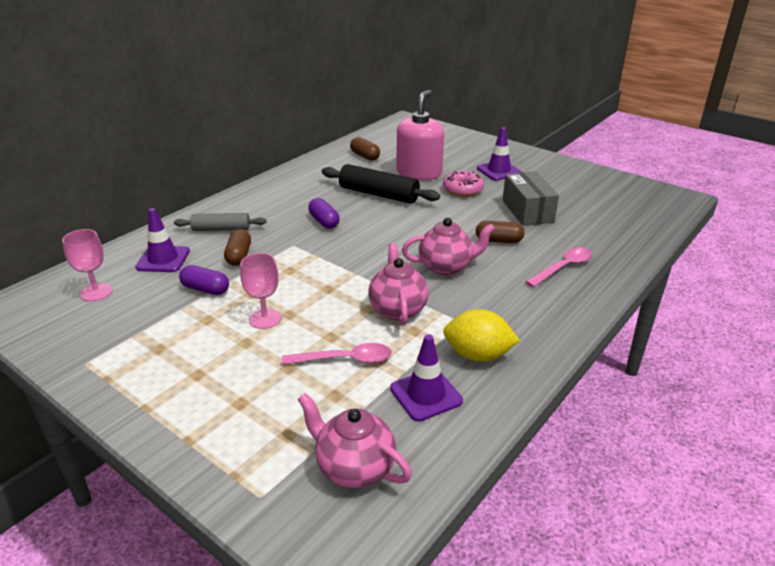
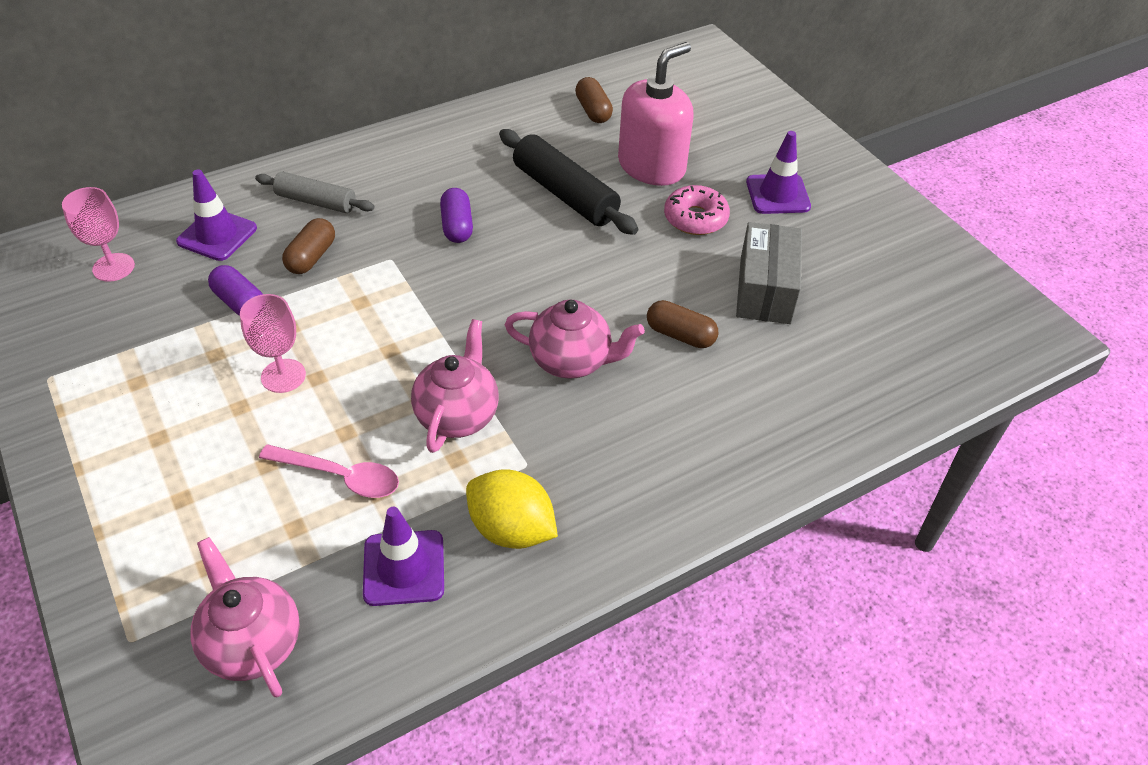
camera: 20 degrees right, 15 degrees up
(563, 268) = (740, 416): pink spoon -> none

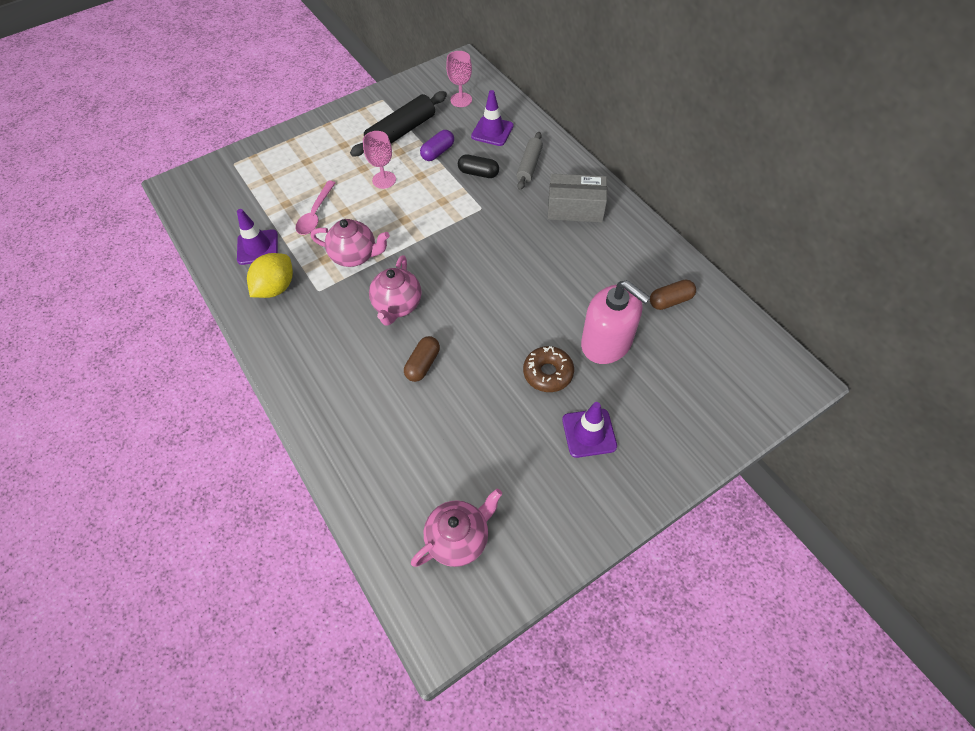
camera: 90 degrees right, 10 degrees up
(253, 643) = (225, 201): pink teapot -> pink teapot (459, 538)
(311, 257) = (478, 173): brown capsule -> black capsule
(457, 226) = (517, 235): purple capsule -> none
(565, 194) = (561, 290): black rolling pin -> black rolling pin (401, 132)
(695, 218) = (548, 373): pink donut -> brown donut
(765, 290) = (472, 418): grey box -> grey box (575, 209)

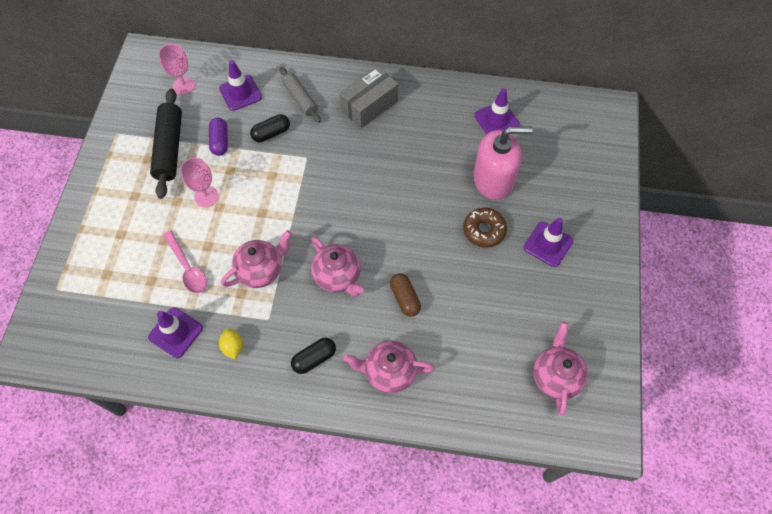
camera: 50 degrees left, 5 degrees up
(276, 288) = (233, 347): yellow lemon -> yellow lemon, size x0.57
(311, 344) = (314, 358): none -> black capsule
(345, 403) = (389, 372): none -> pink teapot
(670, 301) = (496, 120): brown capsule -> purple traffic cone

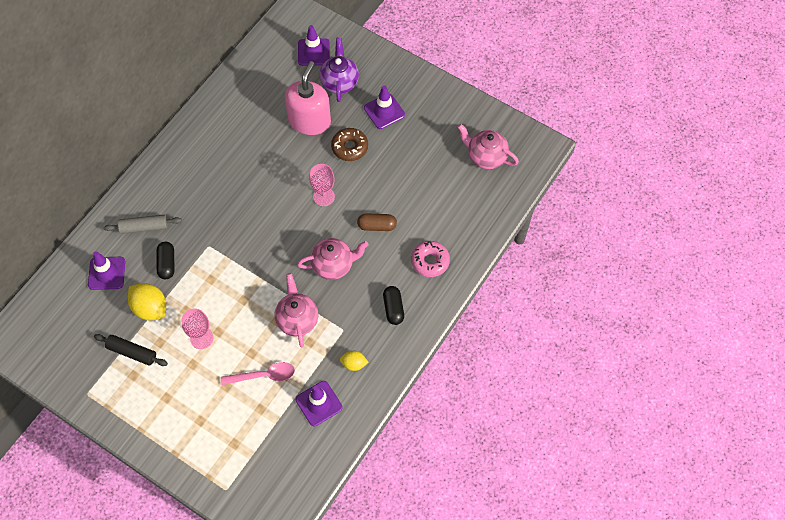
camera: 65 degrees left, 0 degrees up
(169, 148) = (132, 352): black rolling pin -> black rolling pin, size x0.64
(184, 85) = (67, 318): pink goblet -> pink goblet (324, 196)
(220, 141) = (150, 308): purple capsule -> yellow lemon
(369, 106) = (185, 177): grey box -> none
(389, 372) = (430, 261): pink teapot -> pink donut
(496, 120) = (256, 92): purple traffic cone -> purple traffic cone (313, 52)
(556, 186) = (339, 82): none -> purple teapot

